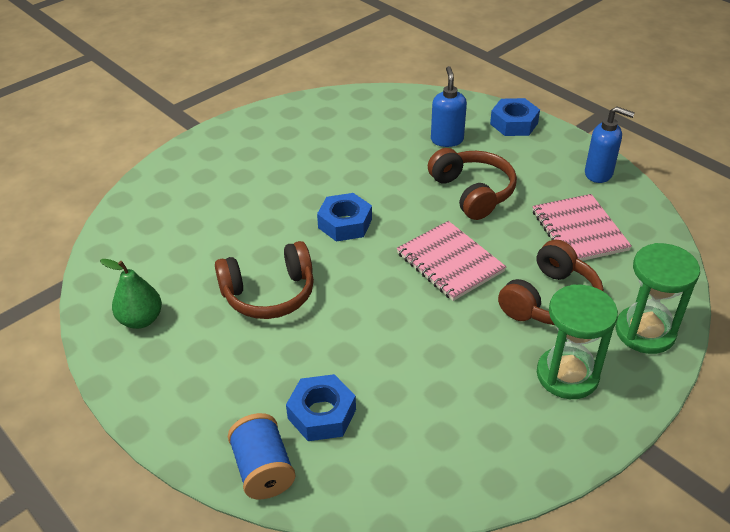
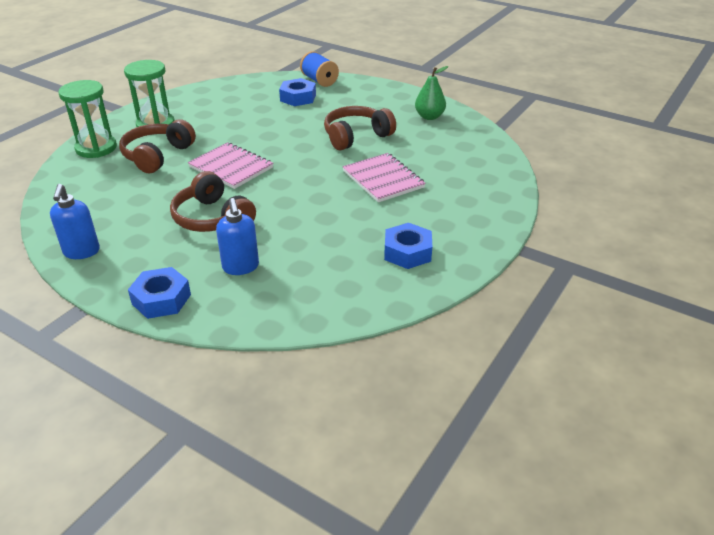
camera: 165 degrees right, 5 degrees down
(345, 223) = (321, 181): blue nut -> blue nut (407, 252)
(579, 230) = (120, 200): pink notebook -> pink notebook (383, 179)
(599, 174) = (81, 252): blue soap dispenser -> blue soap dispenser turned 105 degrees counterclockwise

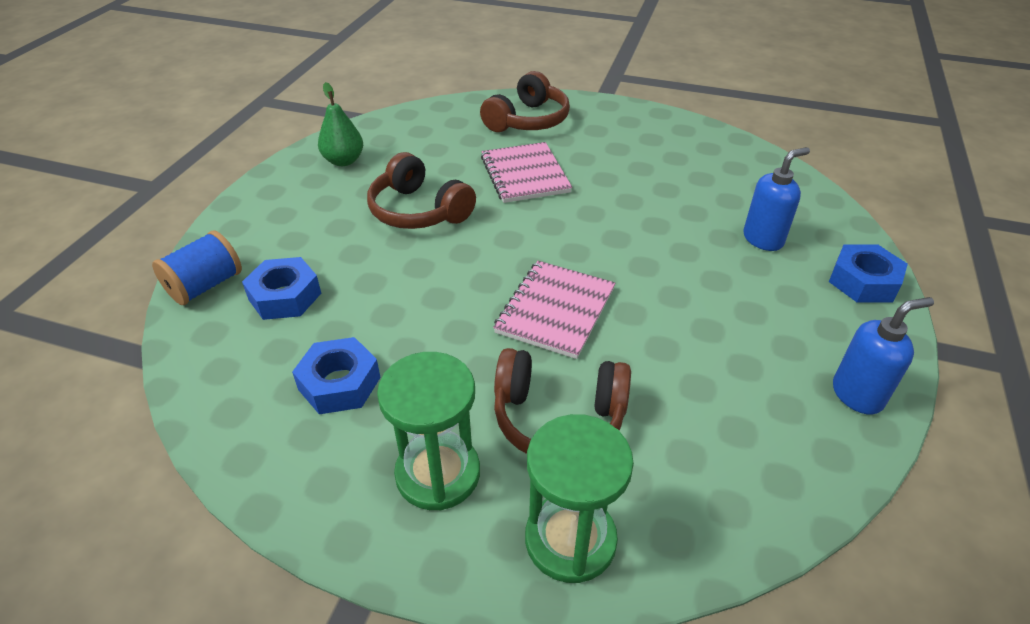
camera: 105 degrees left, 5 degrees up
(212, 218) = (691, 289): brown headphones -> brown headphones (528, 120)
(383, 179) = (525, 174): pink notebook -> pink notebook turned 60 degrees counterclockwise
(407, 252) = (656, 143): blue nut -> blue nut (339, 383)

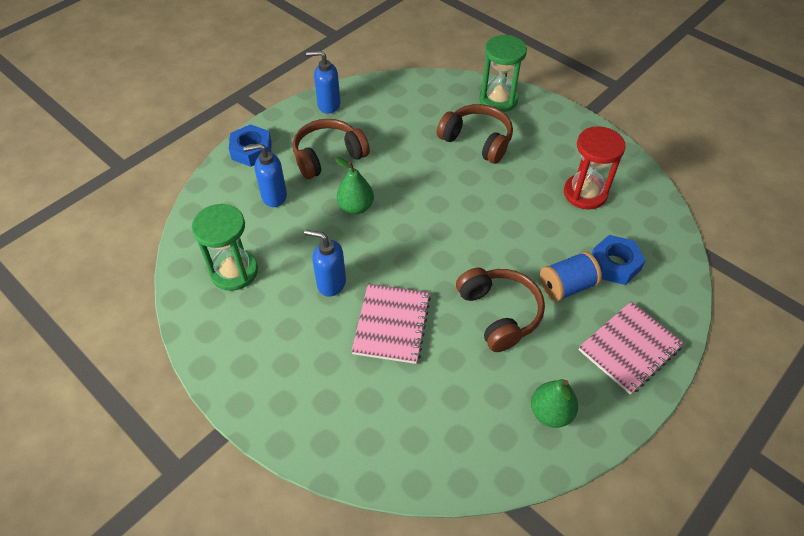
camera: 155 degrees left, 10 degrees up
(205, 286) = (672, 294): blue spool -> blue spool (566, 286)
(339, 383) = (585, 193): blue nut -> red hourglass
(438, 473) = (544, 137): green hourglass -> green hourglass (234, 271)
(528, 120) = (339, 409): brown headphones -> brown headphones (328, 156)
(555, 310) = (444, 194): pink notebook -> pink notebook (629, 348)
(611, 186) = (331, 283): none -> blue soap dispenser
(655, 259) = (356, 207): none -> green pear

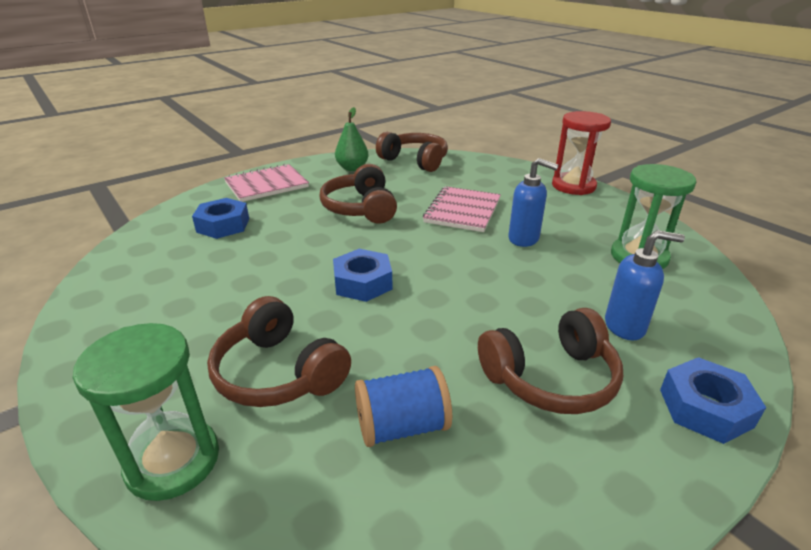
camera: 170 degrees left, 20 degrees down
(328, 105) = (572, 507): blue soap dispenser -> none
(356, 207) = (498, 301): green pear -> none
(457, 211) = (363, 283): none -> blue nut
(472, 453) = (415, 161): none -> brown headphones
(566, 286) = (285, 217): blue spool -> blue spool (402, 426)
(585, 193) = (184, 283): red hourglass -> red hourglass (573, 186)

